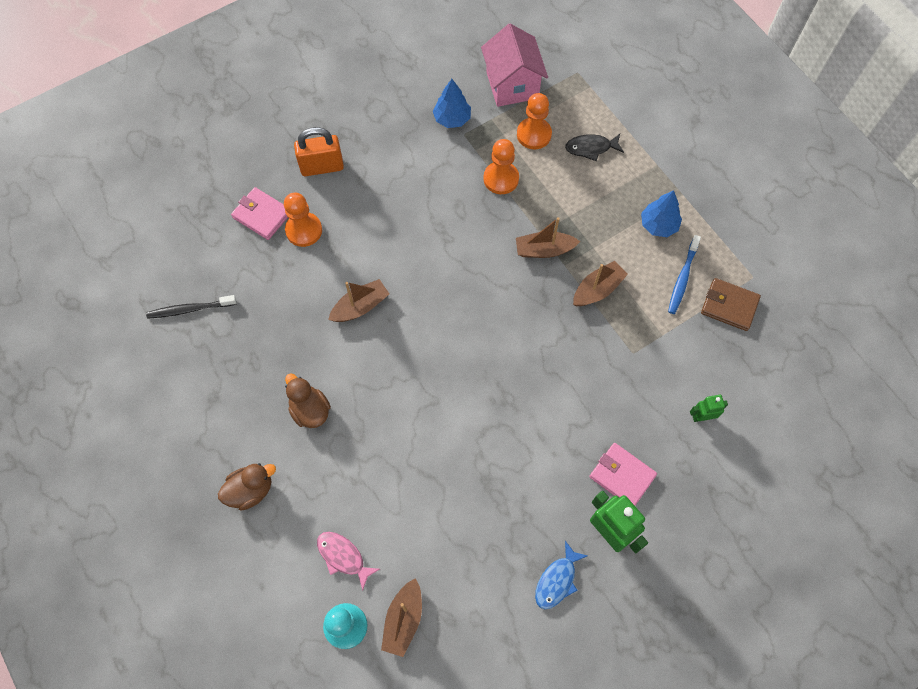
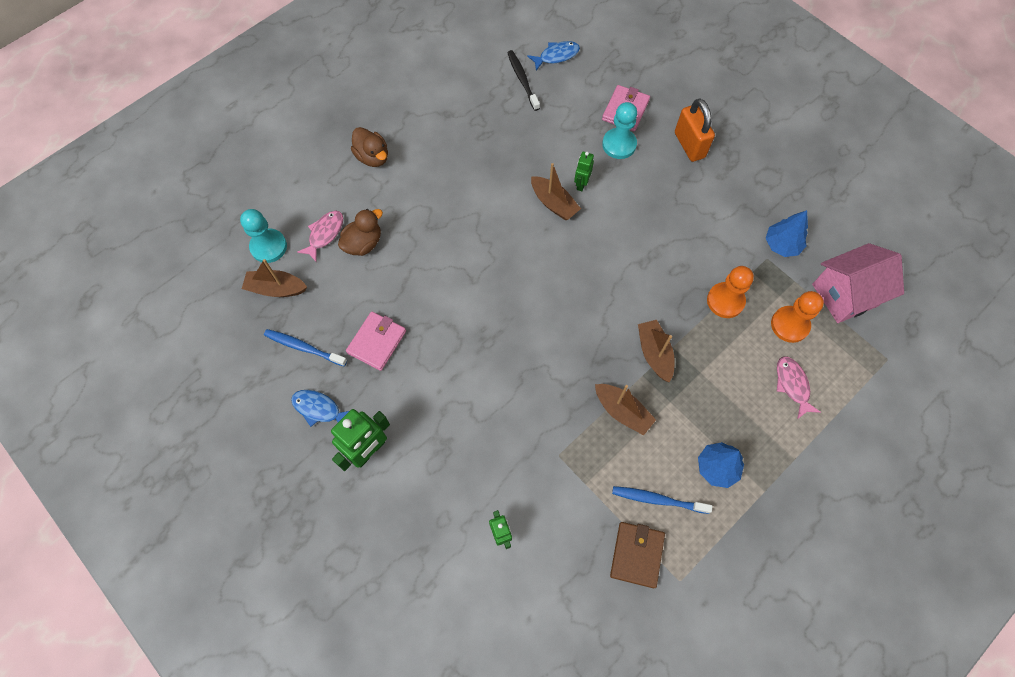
camera: 80 degrees right, 0 degrees up
(168, 268) = (556, 56): none -> blue fish
(304, 230) = (619, 144): orange pawn -> turquoise pawn
(310, 410) = (448, 184): brown duck -> brown duck (363, 243)
(343, 276) = (581, 184): none -> green robot
(483, 592) = (304, 347): none -> blue toothbrush
(591, 148) = (792, 385): black fish -> pink fish
(622, 476) = (426, 457): pink wallet -> pink wallet (377, 342)

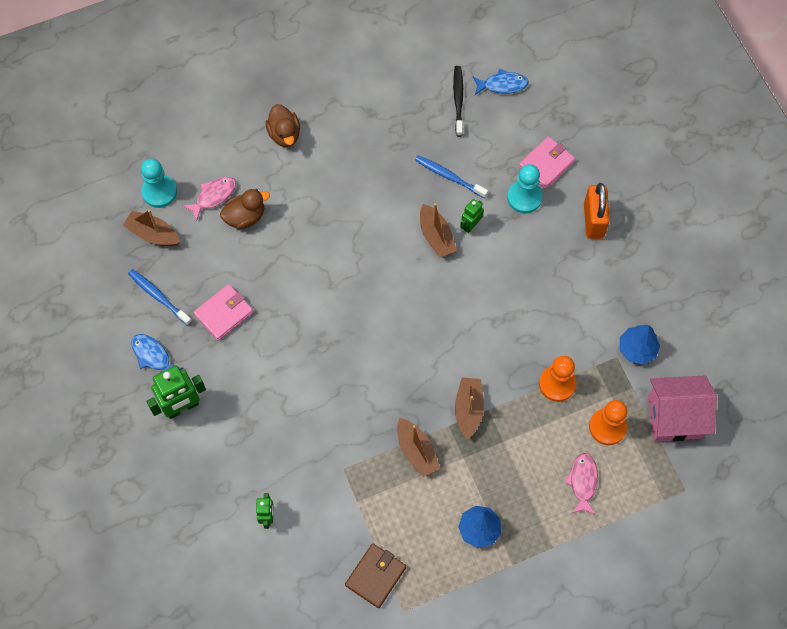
camera: 20 degrees right, 0 degrees up
(657, 499) = (414, 537): blue toothbrush -> blue toothbrush (449, 176)

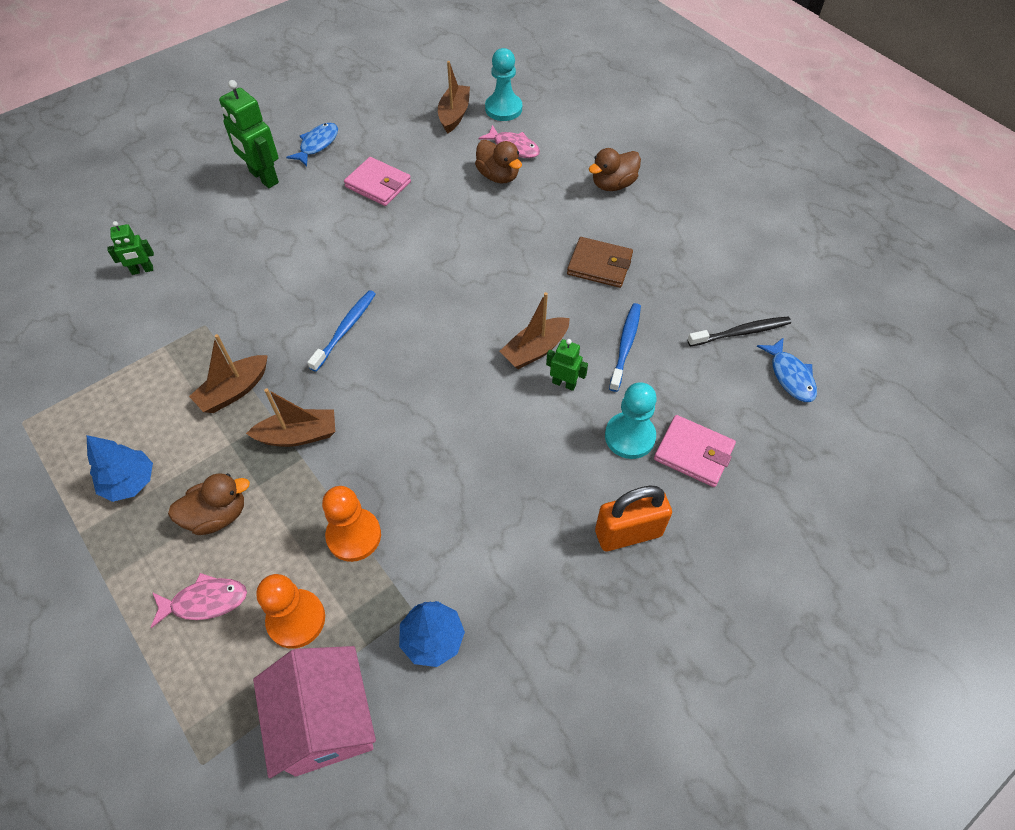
camera: 75 degrees right, 10 degrees down
(158, 296) = (385, 134): blue toothbrush -> blue toothbrush (345, 329)
(375, 576) = (68, 384): brown wallet -> brown wallet (599, 265)
(521, 470) = (217, 515): none -> brown duck

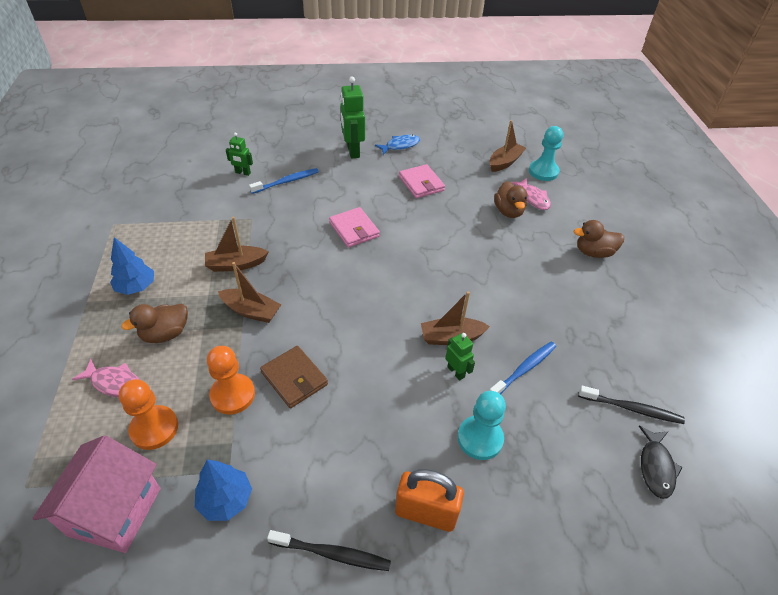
camera: 30 degrees right, 10 degrees down
(217, 515) = (165, 334): brown duck -> brown duck turned 135 degrees clockwise
(345, 329) = (332, 261): blue toothbrush -> blue toothbrush (287, 181)
(572, 621) = (332, 554): none -> black toothbrush
(599, 265) = (543, 302): brown wallet -> brown wallet (294, 378)
(693, 453) = (525, 481): pink wallet -> pink wallet (354, 229)
(790, 376) = (656, 467): blue fish -> black fish

